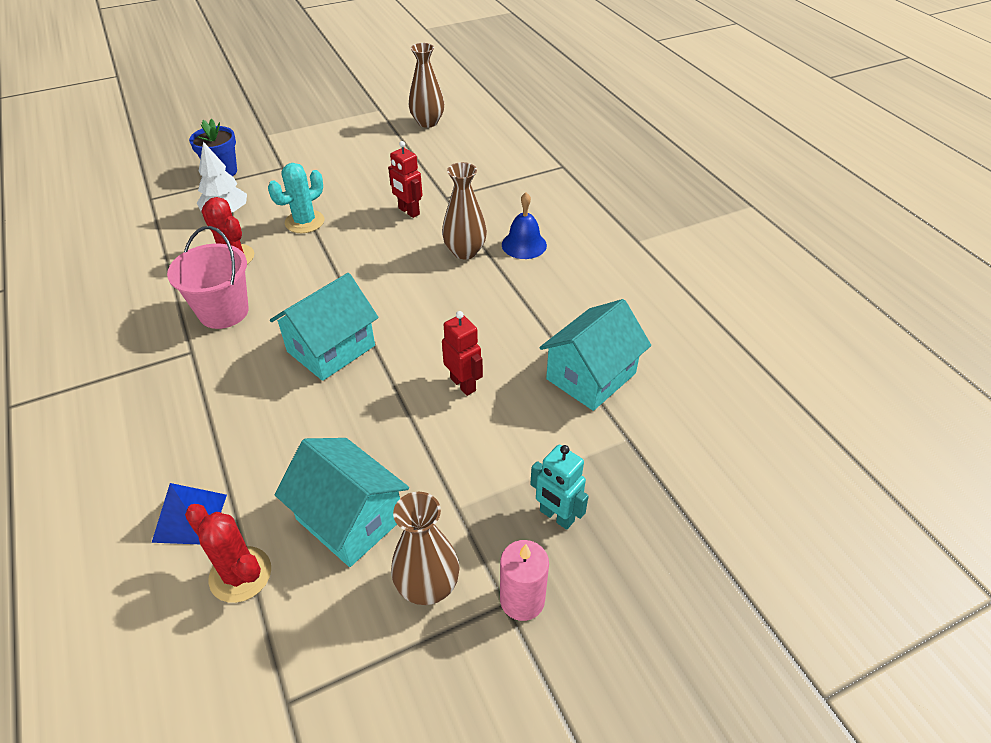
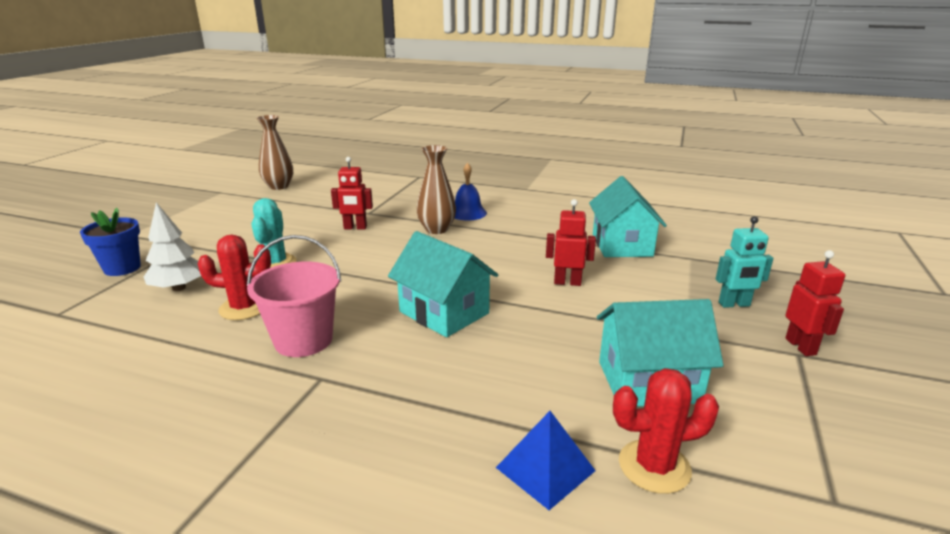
camera: 45 degrees left, 20 degrees down
(331, 348) = (444, 312): turquoise house -> turquoise house turned 45 degrees counterclockwise
(428, 586) = (755, 377): brown vase -> none
(522, 600) = (801, 346): pink candle -> red robot

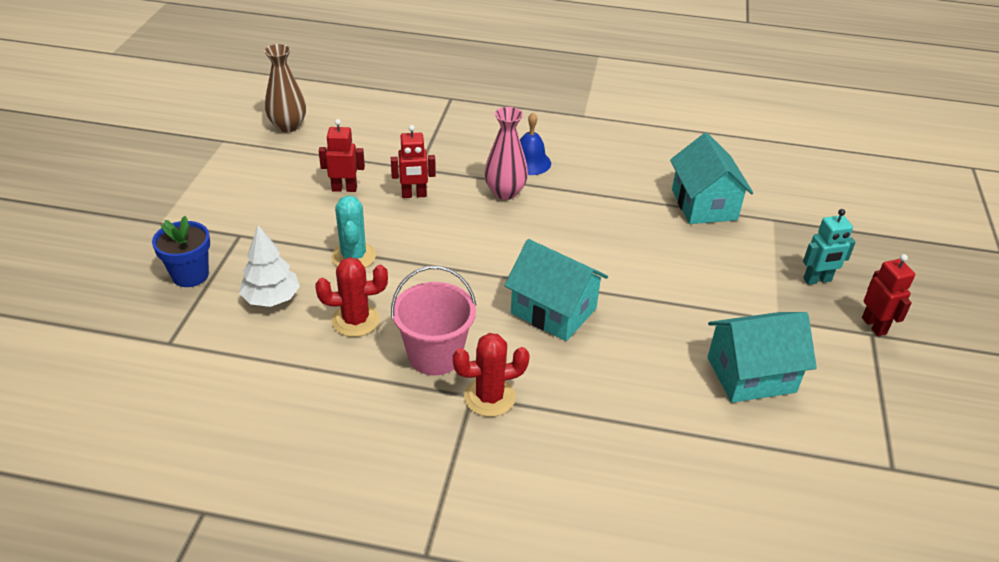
camera: 10 degrees left, 15 degrees up
(436, 229) = (505, 192): brown vase -> pink vase
(545, 469) = (684, 463): blue pyramid -> none
(567, 282) = (660, 262): red robot -> red robot (344, 188)
(654, 466) = (765, 453): red cactus -> red cactus (489, 397)

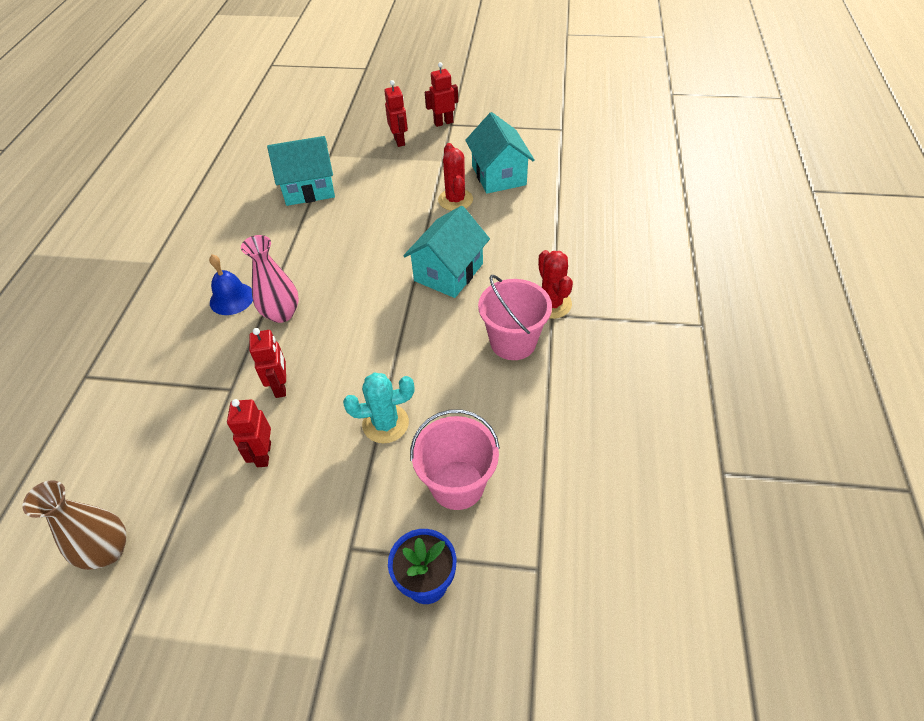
camera: 90 degrees left, 10 degrees up
(272, 299) = (457, 485): white tree -> pink bucket
(355, 320) = (479, 405): red cactus -> red cactus (455, 200)
(817, 280) = (399, 141): turquoise robot -> red robot

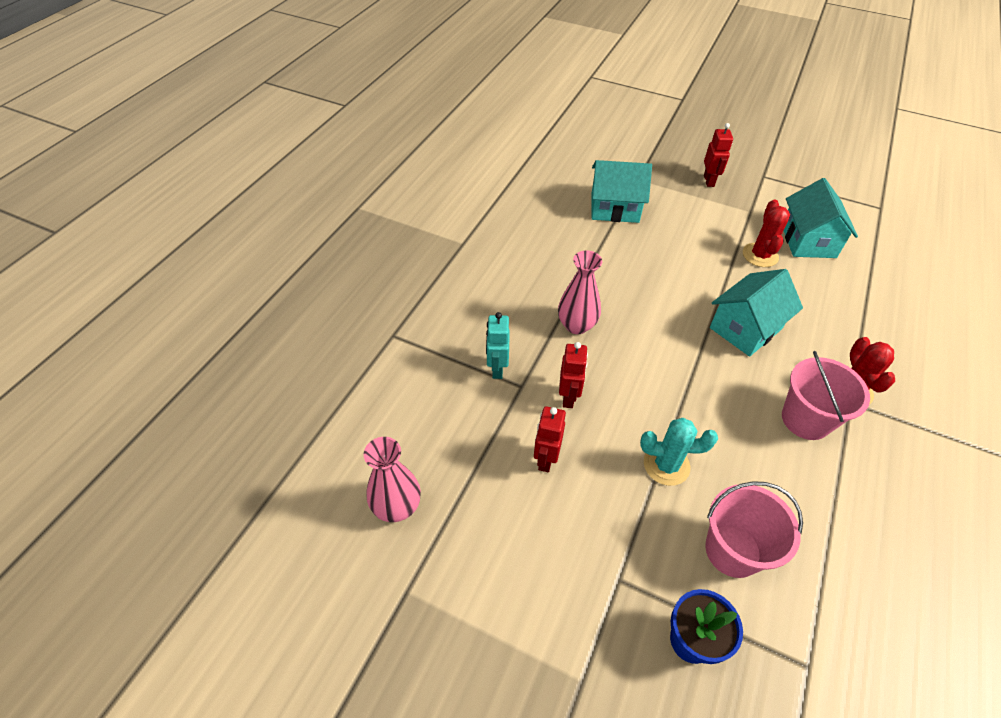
camera: 15 degrees right, 0 degrees up
(108, 550) = (397, 506): brown vase -> pink vase
(202, 379) = (497, 369): none -> turquoise robot
(232, 298) = (531, 297): blue bell -> none
(443, 123) = (755, 172): red robot -> none

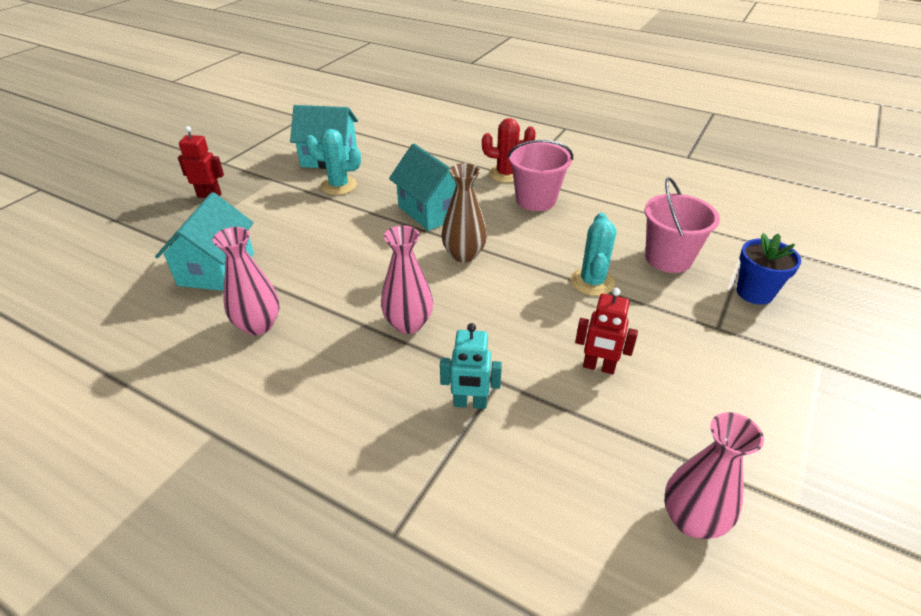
camera: 85 degrees left, 10 degrees down
(559, 242) = (258, 325): none -> pink vase
(568, 397) = (514, 341): red robot -> none
(680, 357) = (464, 255): none -> brown vase
(760, 255) = (339, 186): red cactus -> turquoise cactus

